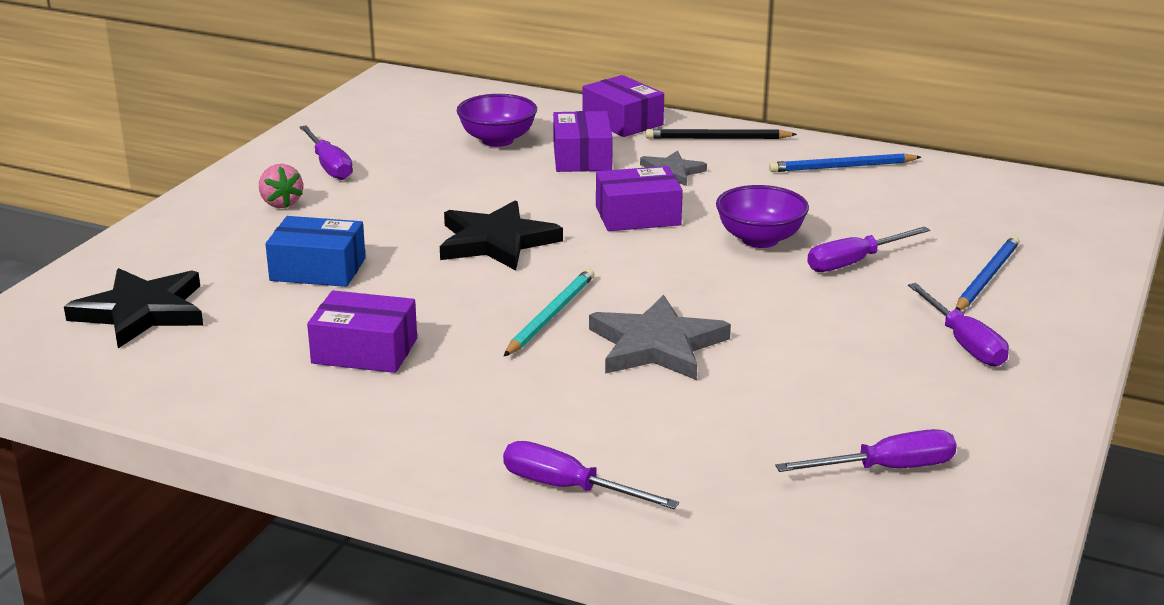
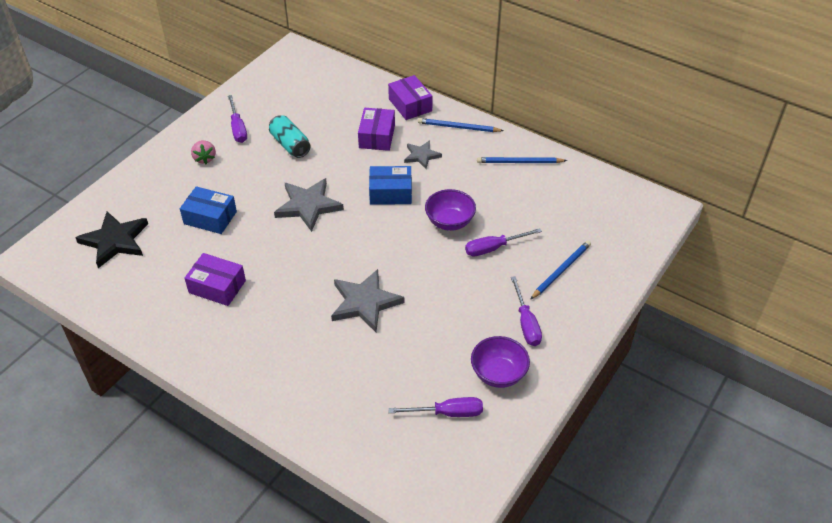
camera: 10 degrees right, 20 degrees up
(432, 177) = (290, 145): none -> turquoise can
(496, 241) = (308, 206): black star -> grey star
(497, 140) = (335, 115): purple bowl -> purple bowl (498, 374)
(551, 315) = (318, 271): turquoise pencil -> none
(568, 488) = (287, 403): purple screwdriver -> none
(638, 216) = (390, 193): purple box -> blue box
(717, 138) = (458, 127): black pencil -> blue pencil

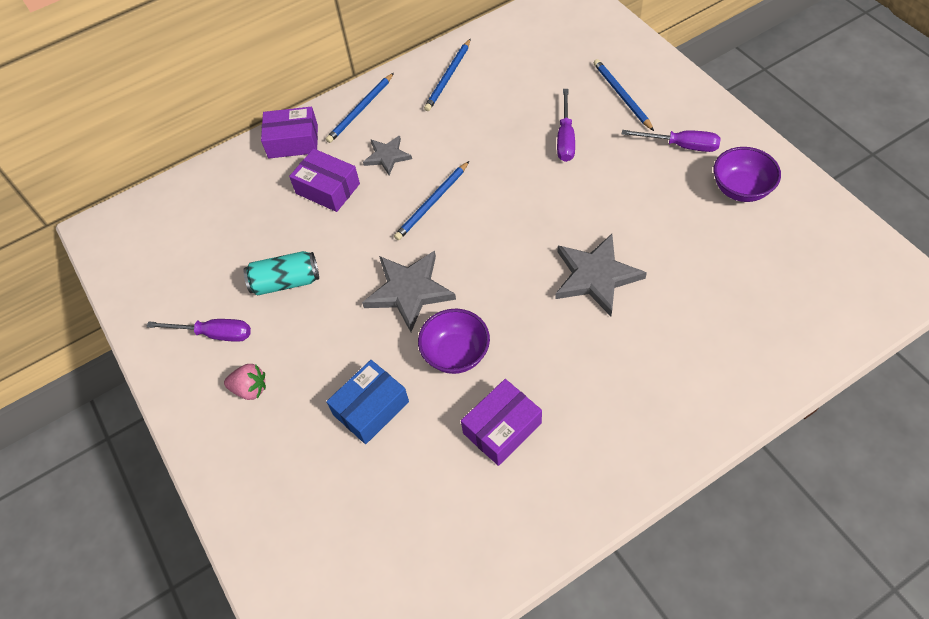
camera: 60 degrees left, 10 degrees up
(115, 241) = (352, 544): black star -> none
(390, 193) = (432, 203): blue box -> blue pencil
(447, 413) = (779, 247): purple screwdriver -> none
(449, 222) = (507, 163): purple bowl -> purple bowl (456, 353)

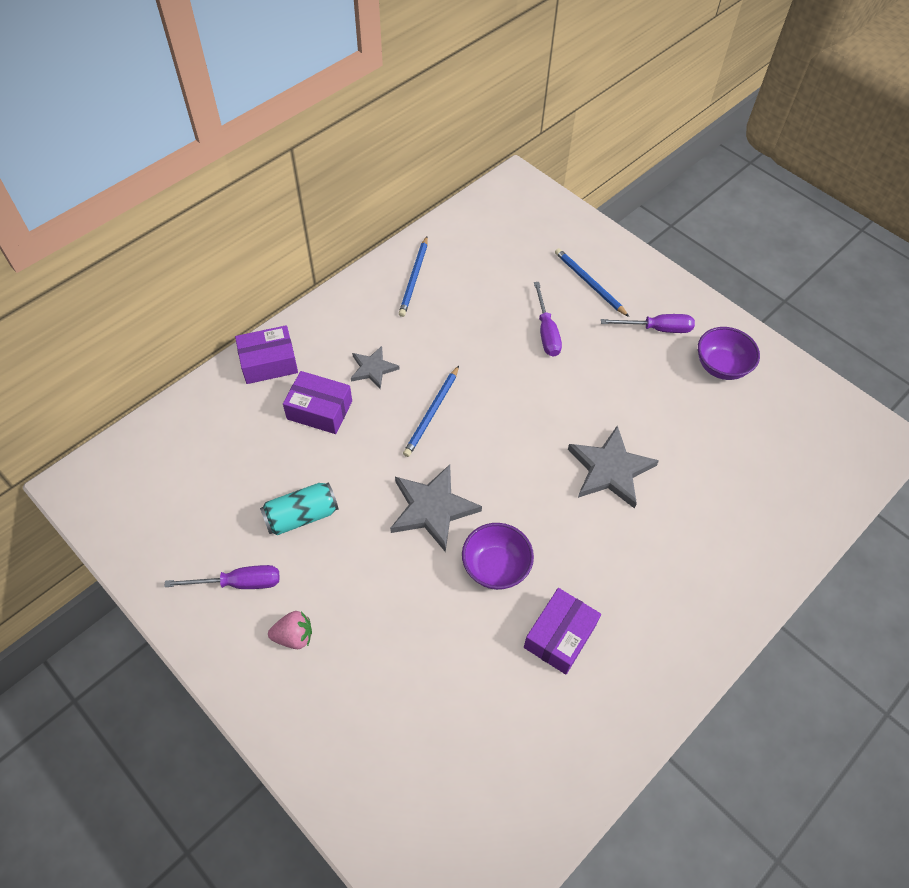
camera: 20 degrees left, 0 degrees up
(360, 110) = (332, 321): blue pencil -> none
(371, 408) = (425, 636): blue box -> none

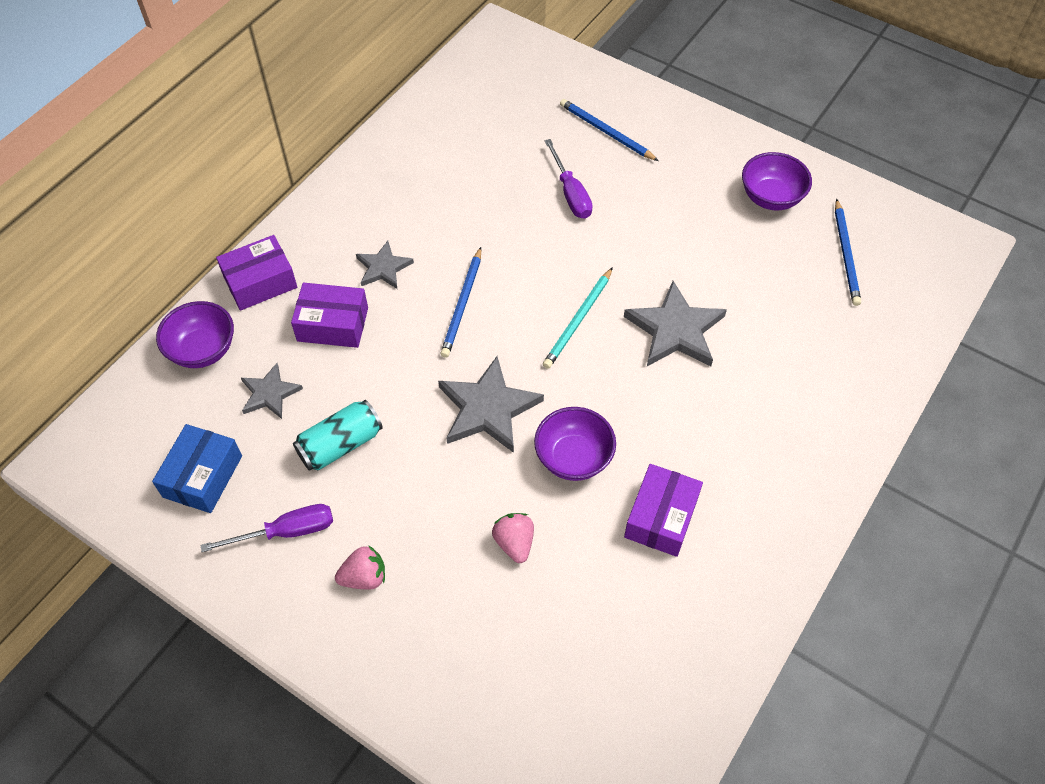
camera: 10 degrees left, 0 degrees up
(182, 521) = (203, 476): none -> blue box
(208, 412) = (203, 350): none -> purple bowl
(254, 460) = (270, 393): none -> grey star
(414, 278) = (406, 159): blue pencil -> blue pencil (846, 255)
(427, 632) = (514, 543): none -> pink strawberry
(527, 445) = (578, 320): none -> turquoise pencil
(657, 329) = (692, 169): purple screwdriver -> none

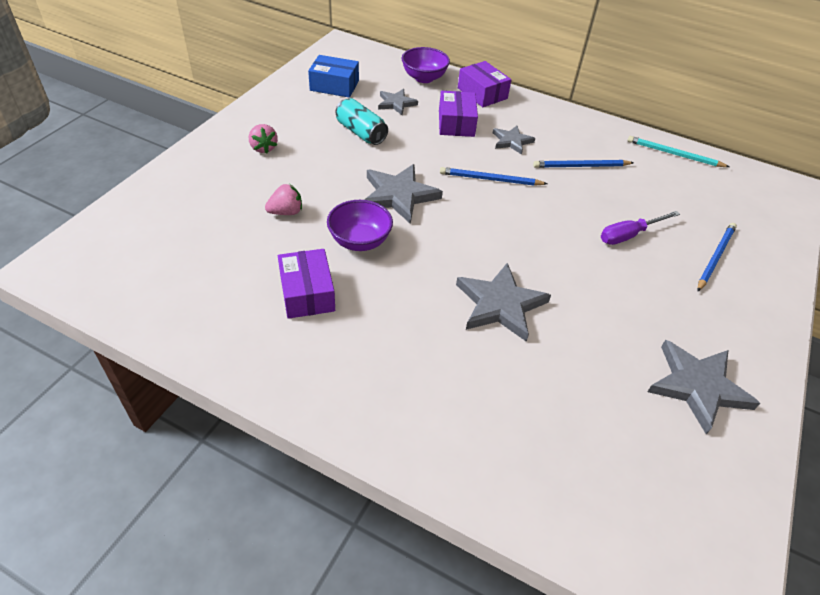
camera: 80 degrees right, 10 degrees down
(286, 532) = (296, 117): purple screwdriver -> none
(578, 320) = (493, 242): turquoise pencil -> turquoise pencil (674, 154)
(661, 517) = (307, 293): purple box -> purple box turned 60 degrees clockwise
(771, 197) = (697, 386): purple bowl -> grey star
(846, 255) = (646, 456): blue pencil -> blue pencil (581, 166)

